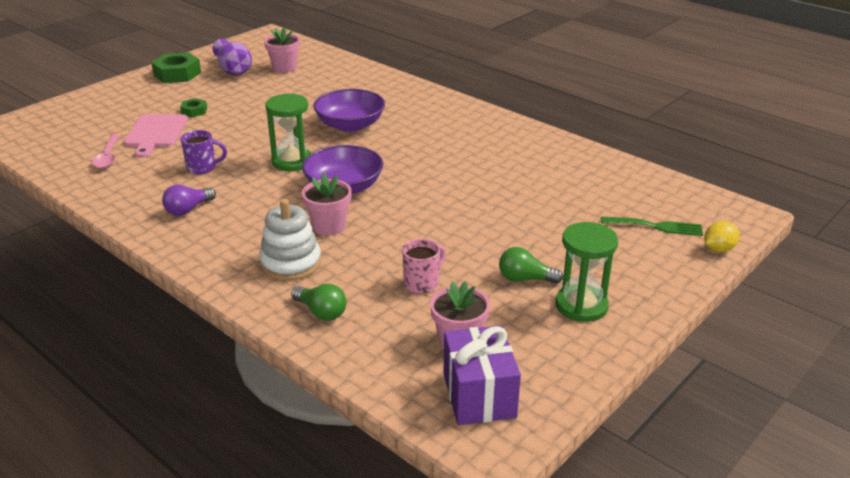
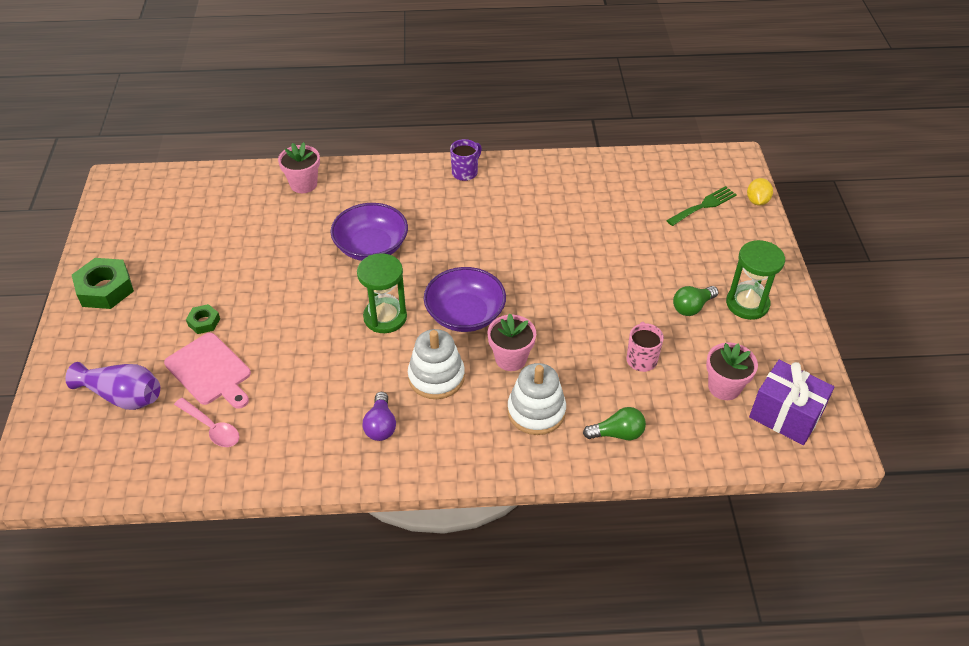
camera: 45 degrees left, 15 degrees up
(202, 168) = (321, 377): purple mug -> purple mug (465, 172)
(233, 69) = (156, 248): purple vase -> purple vase (123, 396)
(264, 207) = (436, 377): none -> white stacking toy
(284, 68) = (205, 216): pink flower pot -> pink flower pot (303, 184)

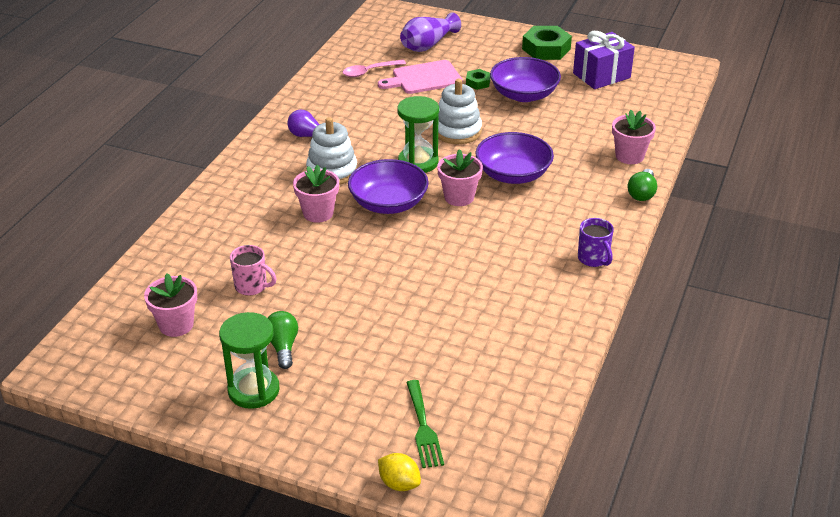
camera: 115 degrees right, 10 degrees down
(217, 279) = (524, 95): none -> purple bowl
(427, 270) = (459, 197): none -> pink flower pot
(536, 411) = (253, 209): white stacking toy -> white stacking toy (457, 131)
(617, 433) = (192, 243): green light bulb -> green light bulb (642, 193)
(785, 415) = (112, 350): purple gift -> purple gift (601, 75)

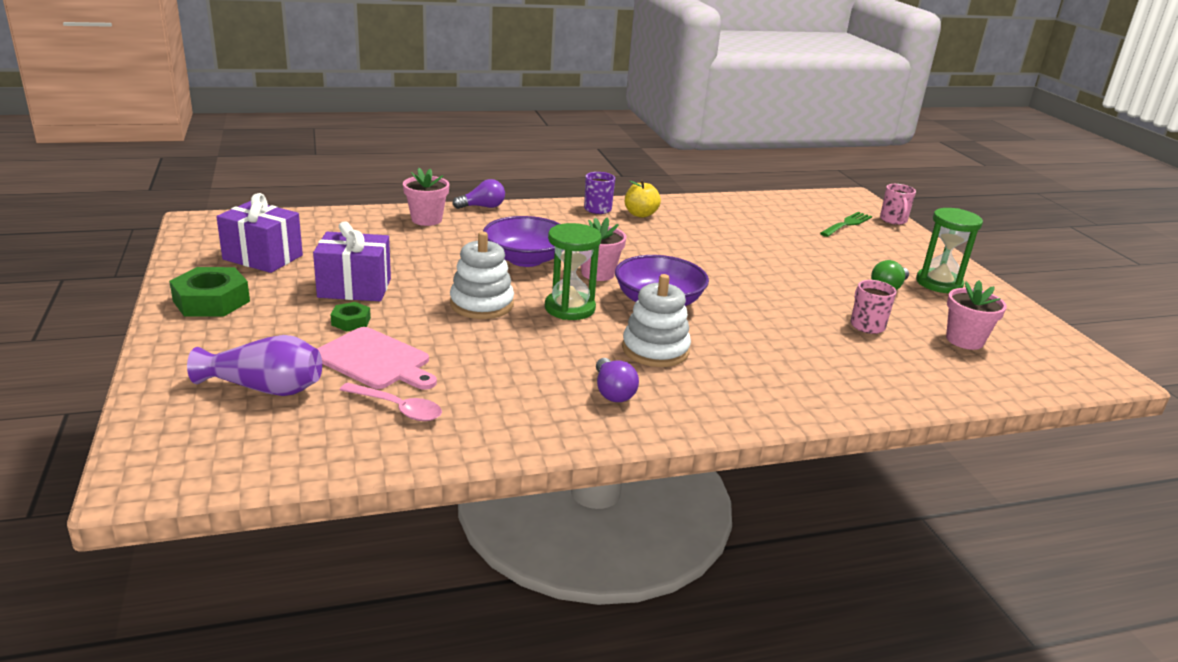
camera: 130 degrees left, 10 degrees down
(318, 213) = (729, 332): pink flower pot -> none
(399, 483) = (893, 220): yellow lemon -> pink mug
(524, 95) = (354, 288): purple bowl -> purple gift
(561, 280) = (640, 214): none -> yellow apple
(642, 193) = (482, 207): green light bulb -> purple light bulb

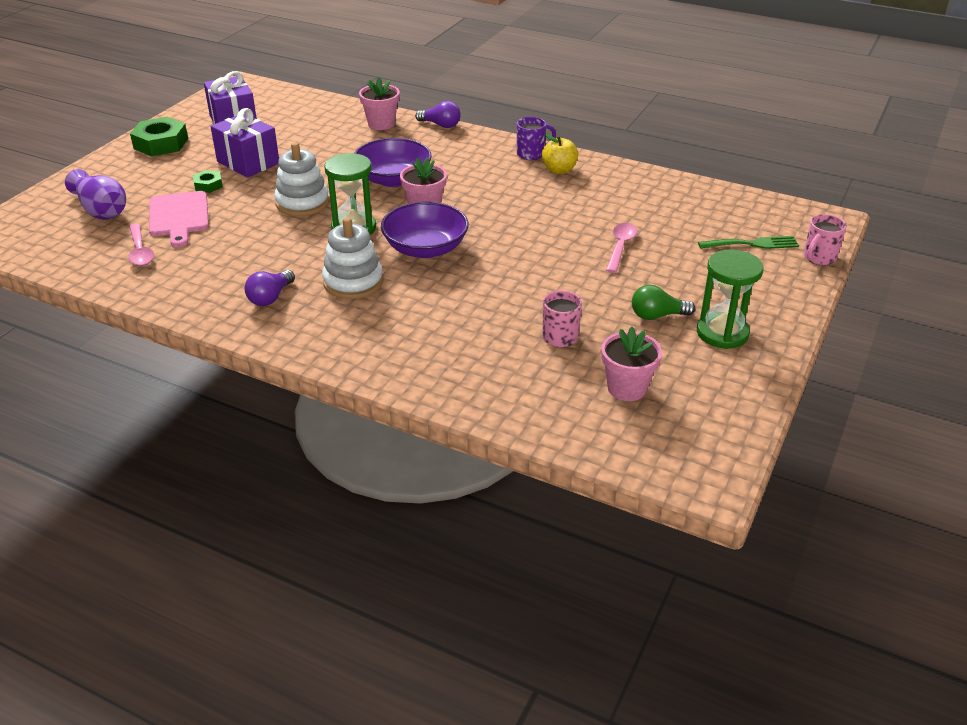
camera: 45 degrees right, 10 degrees up
(782, 252) = (620, 247): none -> pink spoon

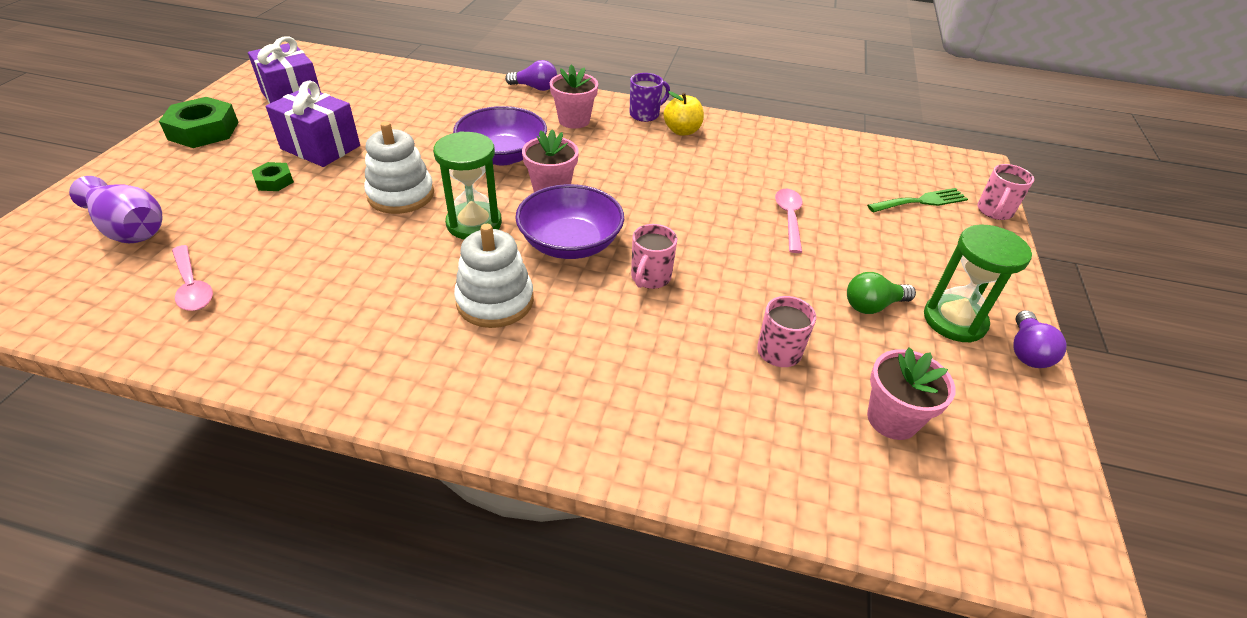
camera: 15 degrees left, 5 degrees up
(179, 216) = (241, 228): pink cutting board -> none
(270, 297) = (390, 338): purple light bulb -> purple light bulb (1027, 351)
(381, 124) = (468, 90): pink flower pot -> pink flower pot (574, 120)
(480, 278) = (650, 278): none -> pink mug

